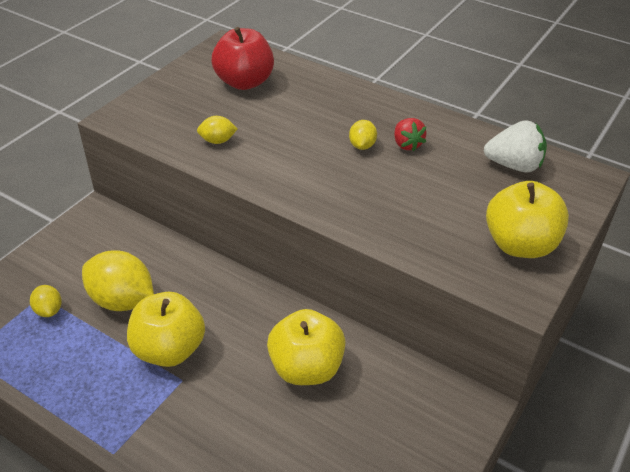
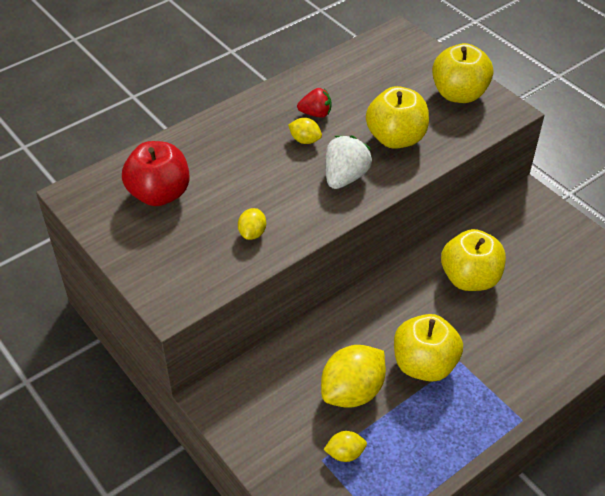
camera: 70 degrees left, 5 degrees up
(405, 207) = (396, 138): none -> yellow apple
(513, 165) = (369, 66): white strawberry -> white strawberry (345, 177)

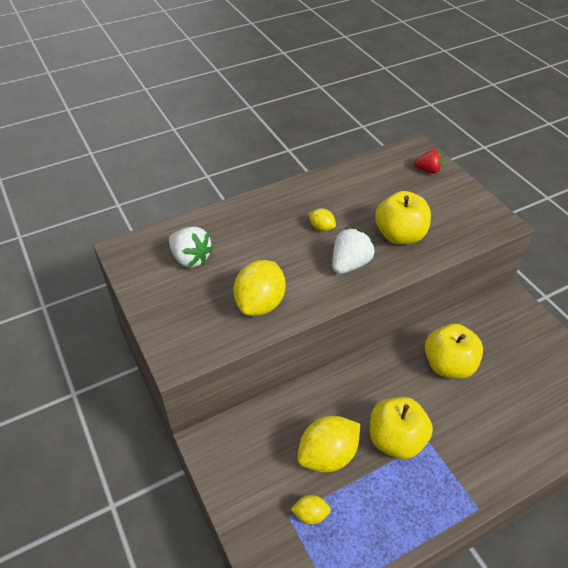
camera: 10 degrees right, 0 degrees up
(159, 194) = (191, 258): red apple -> white strawberry
(252, 233) = (260, 303): yellow lemon -> yellow lemon, size x2.01
(316, 114) = (335, 206): red strawberry -> red strawberry (428, 170)
(459, 94) = (460, 204): yellow apple -> none

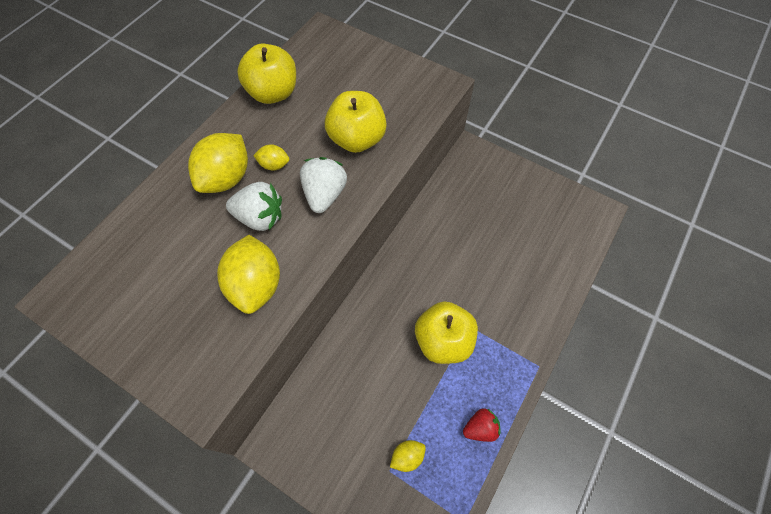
camera: 30 degrees left, 15 degrees up
(191, 258) = (148, 268): white strawberry -> white strawberry (260, 217)
(327, 455) = (392, 390): yellow lemon -> yellow lemon (226, 178)
(428, 170) = (347, 53): red strawberry -> red strawberry (480, 428)
(448, 365) = (451, 243): yellow apple -> yellow apple (273, 93)

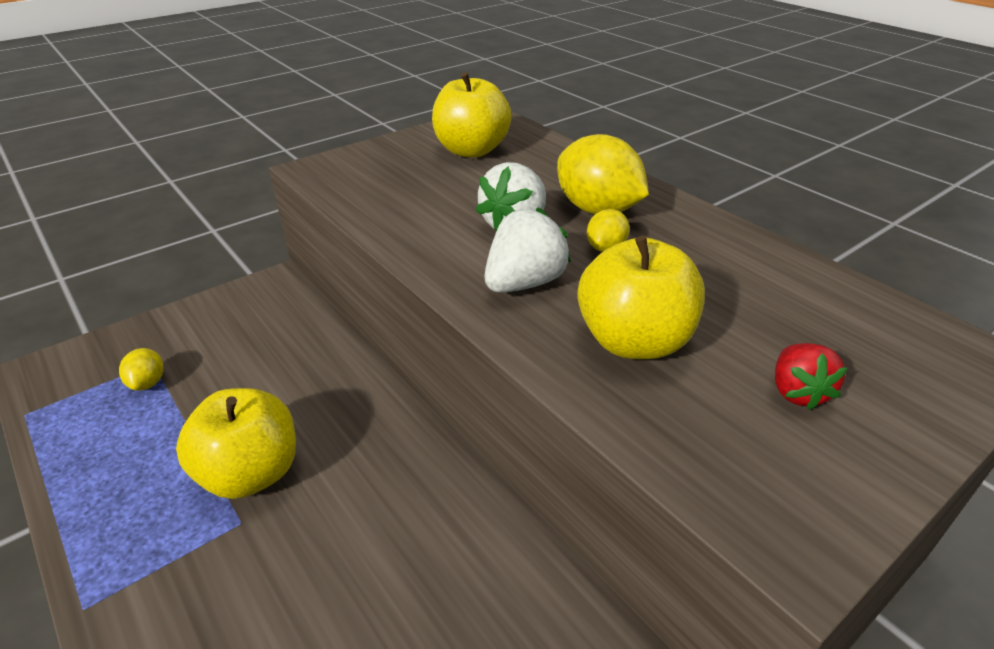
camera: 110 degrees right, 25 degrees down
(256, 285) = (414, 210): yellow lemon -> none
(273, 93) = (773, 269): yellow apple -> yellow apple (471, 150)
(325, 194) = (524, 283): white strawberry -> white strawberry turned 75 degrees counterclockwise
(480, 428) = (93, 473): red strawberry -> red strawberry (797, 392)

